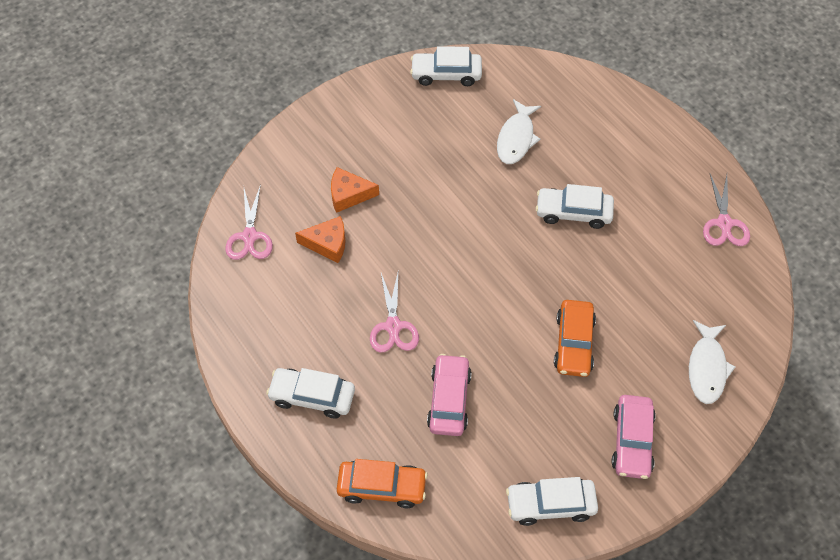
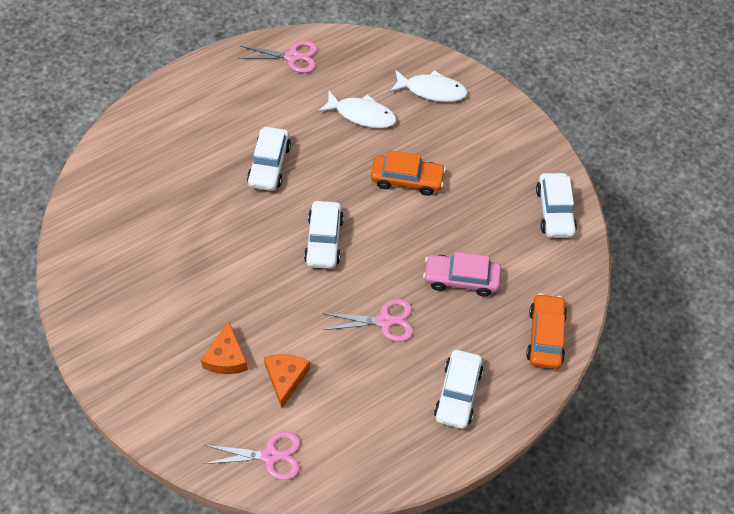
camera: 90 degrees left, 0 degrees up
(446, 74) = (80, 259): white car -> white car (324, 240)
(516, 138) = (176, 202): white fish -> white fish (362, 114)
(632, 441) = (498, 149): pink car -> none

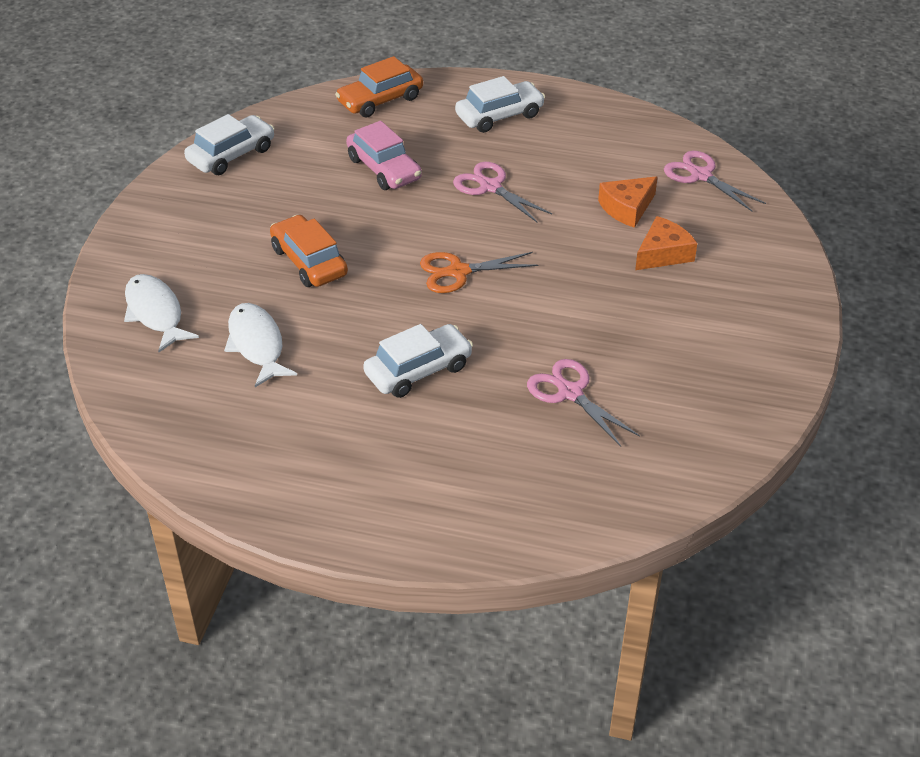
camera: 130 degrees left, 15 degrees down
(292, 57) = (230, 461): pink scissors -> pink scissors (570, 393)
(324, 240) = (458, 272): white car -> orange scissors

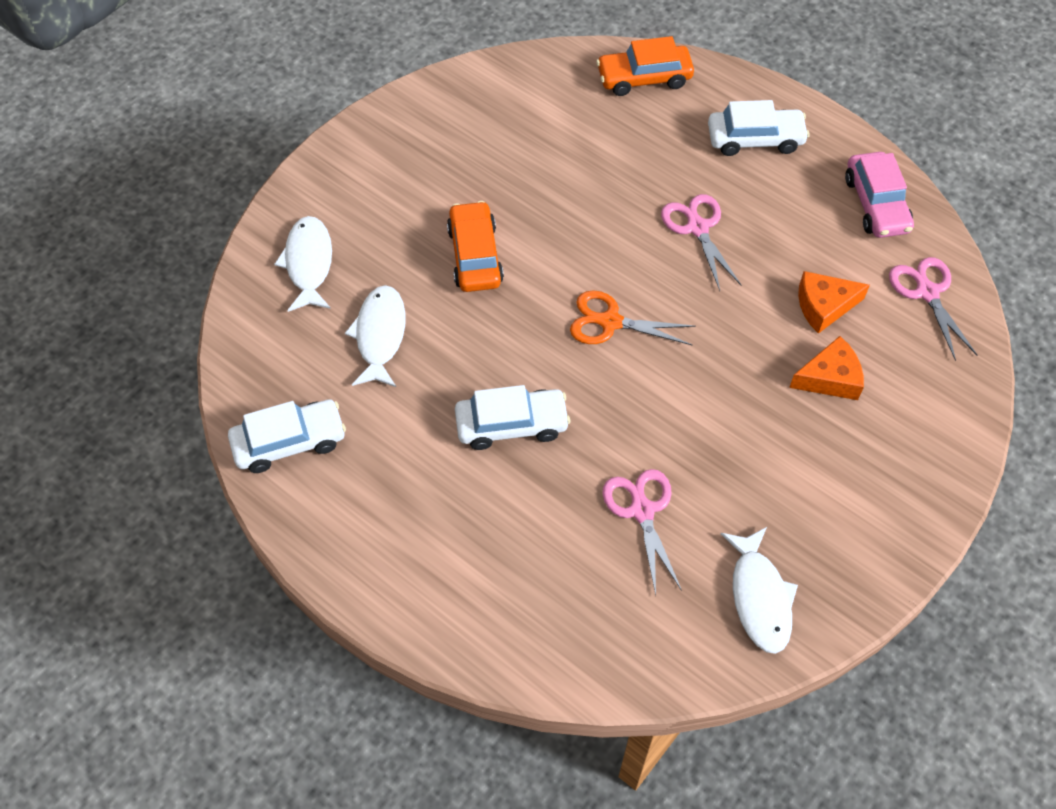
camera: 25 degrees right, 15 degrees up
(231, 155) = (466, 98): white car -> white car (289, 442)
(384, 169) = (603, 167): pink car -> pink car (876, 204)
(705, 418) = (759, 597): none -> white fish

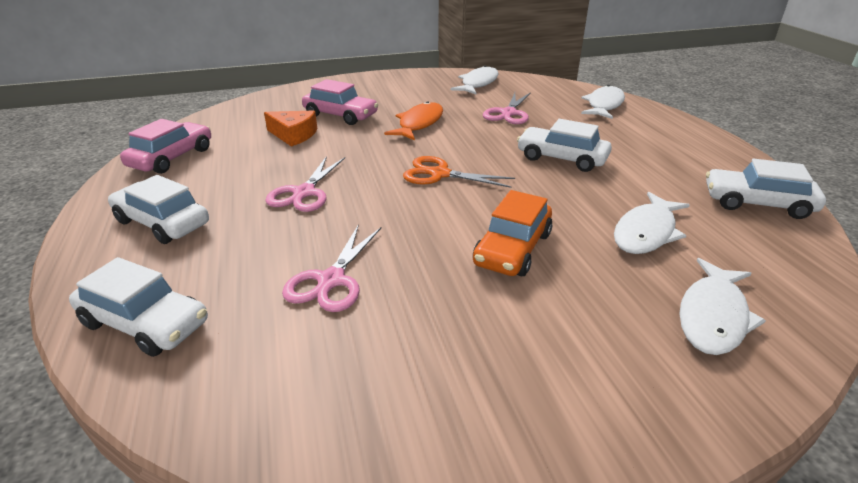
camera: 145 degrees left, 25 degrees down
(533, 623) = (604, 105): none -> white fish
(610, 322) = (439, 174): orange scissors -> orange scissors turned 150 degrees clockwise
(644, 78) = (145, 323): orange car -> white car
(722, 413) = (419, 124): none -> orange fish
(830, 378) = (340, 115): orange cheese -> pink car
(927, 292) = (230, 121): pink scissors -> pink scissors (331, 280)

